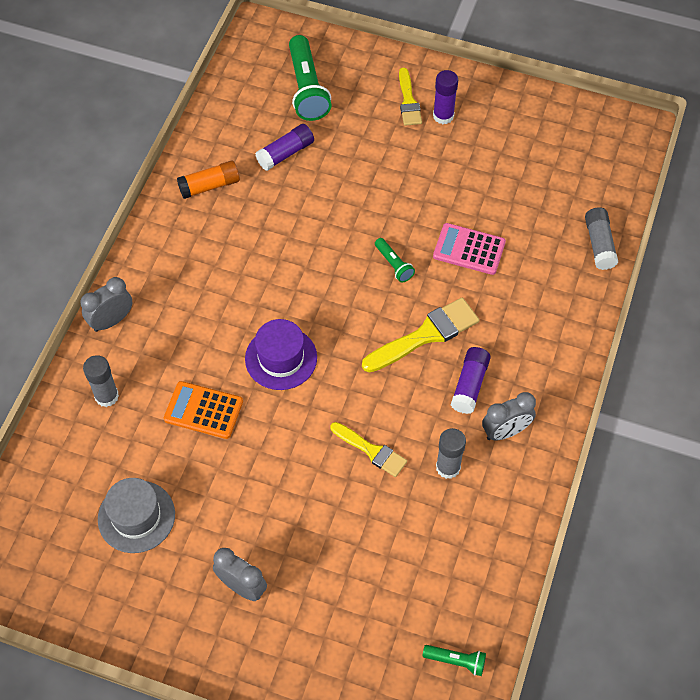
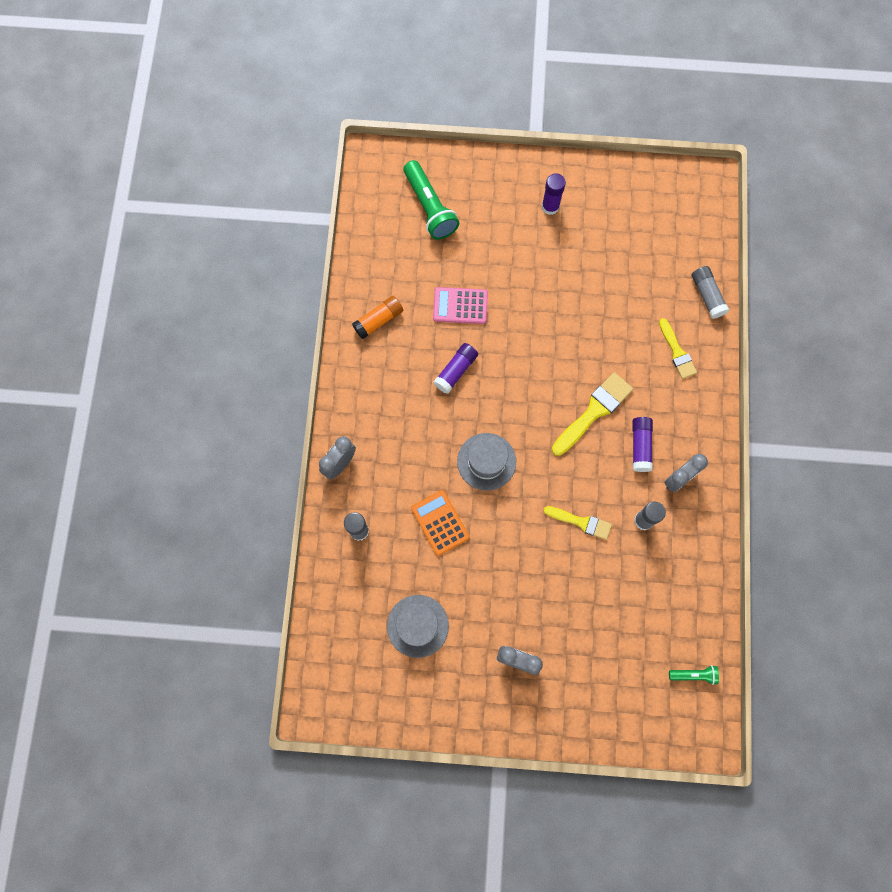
camera: 15 degrees left, 15 degrees up
(203, 410) = (440, 522): orange calculator -> orange calculator turned 60 degrees clockwise
(281, 358) = (486, 461): purple hat -> grey hat
(285, 153) = (431, 274): purple glue stick -> purple glue stick (456, 371)
(393, 264) = (550, 355): green flashlight -> none
(408, 101) = (517, 199): yellow brush -> yellow brush (677, 352)
(469, 249) = (606, 326): pink calculator -> pink calculator (460, 306)

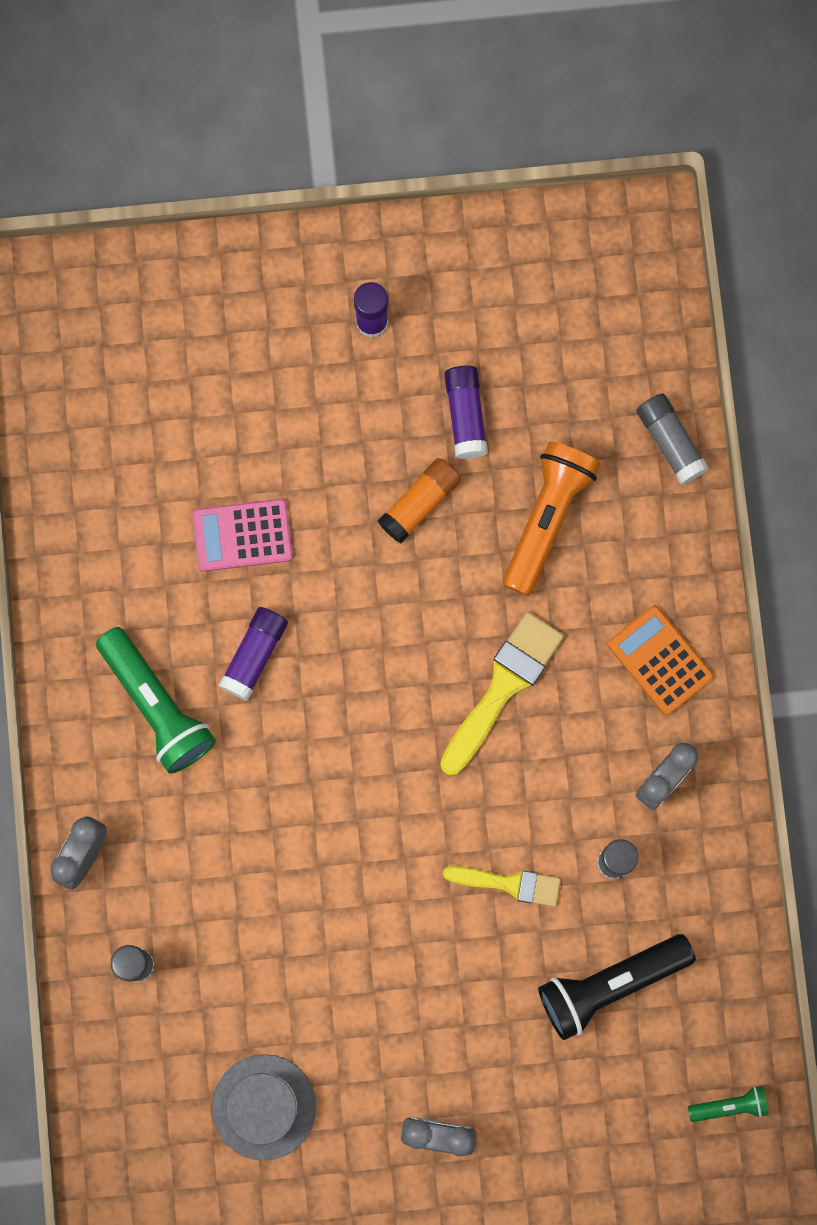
camera: 10 degrees left, 5 degrees up
(378, 320) = (104, 587): orange glue stick -> orange glue stick (419, 503)
(429, 207) = (157, 360): green flashlight -> green flashlight (156, 705)
(440, 522) = (272, 926): orange calculator -> orange calculator (660, 660)
(486, 461) = (333, 807): grey hat -> none
(632, 325) = (547, 518): none -> orange flashlight
(632, 590) = (610, 984): none -> black flashlight
(640, 446) = (590, 734): purple glue stick -> purple glue stick (465, 415)
(677, 352) = (631, 554): yellow brush -> none

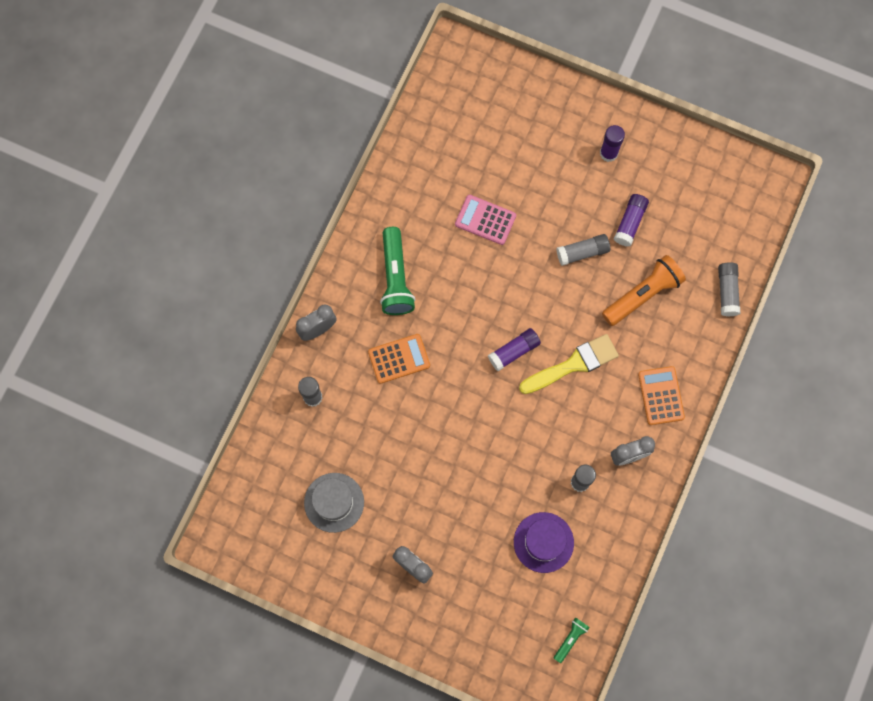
camera: 30 degrees right, 5 degrees down
(235, 829) = (399, 359): none -> orange calculator
(254, 655) = (457, 280): purple glue stick -> purple glue stick (514, 351)
(419, 503) = (582, 252): orange glue stick -> grey glue stick
(509, 883) = (520, 463): yellow brush -> none
(610, 984) = (543, 542): black flashlight -> purple hat
(730, 1106) = (570, 639): green flashlight -> green flashlight turned 75 degrees counterclockwise

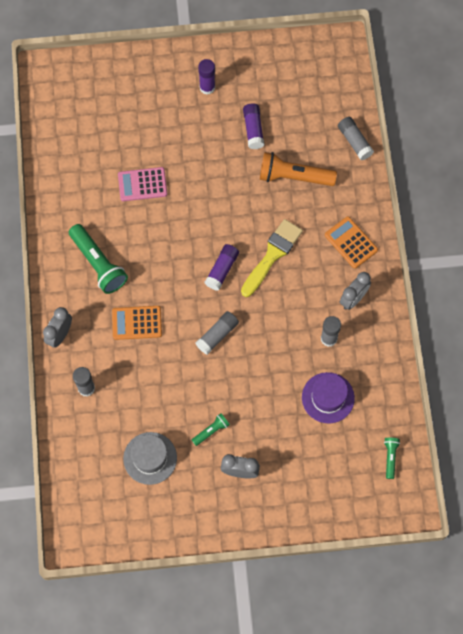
camera: 30 degrees left, 5 degrees down
(399, 359) = (137, 323): orange calculator -> orange calculator turned 135 degrees counterclockwise
(408, 509) = (211, 431): none -> green flashlight
(582, 252) = (230, 169): grey glue stick -> grey glue stick (217, 335)
(642, 295) = (294, 177): orange flashlight -> orange flashlight turned 105 degrees counterclockwise

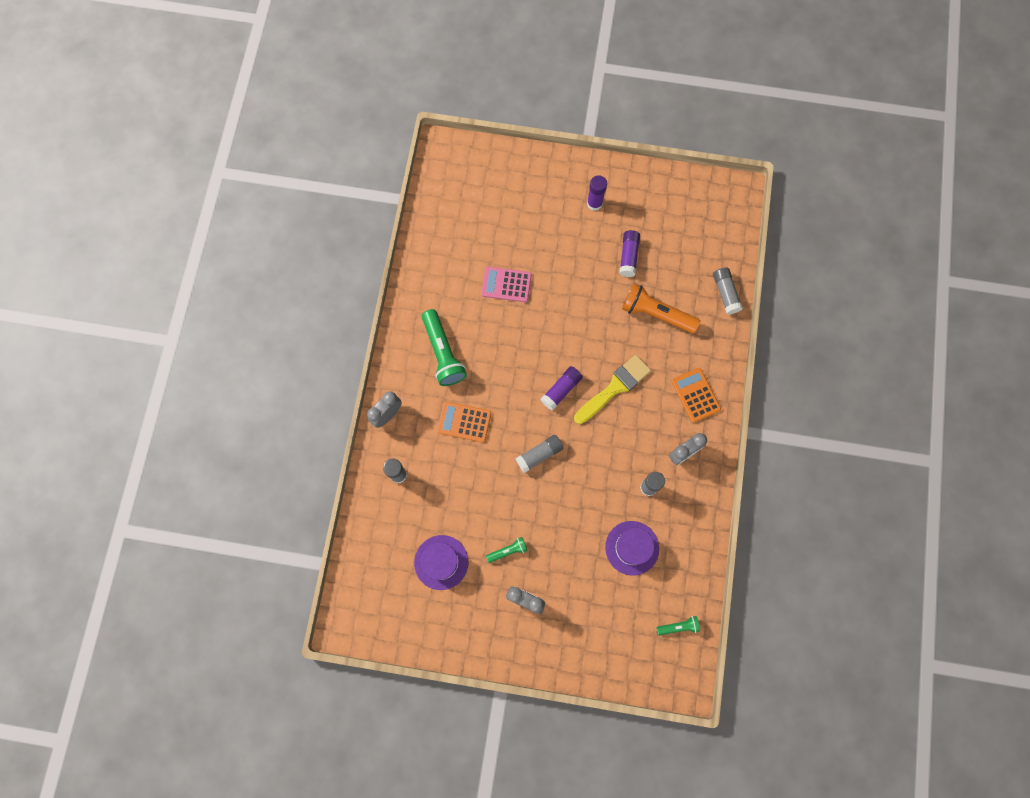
camera: 15 degrees right, 5 degrees up
(150, 458) = (441, 562): grey hat -> purple hat
(390, 457) = (678, 626): green flashlight -> green flashlight turned 60 degrees clockwise

